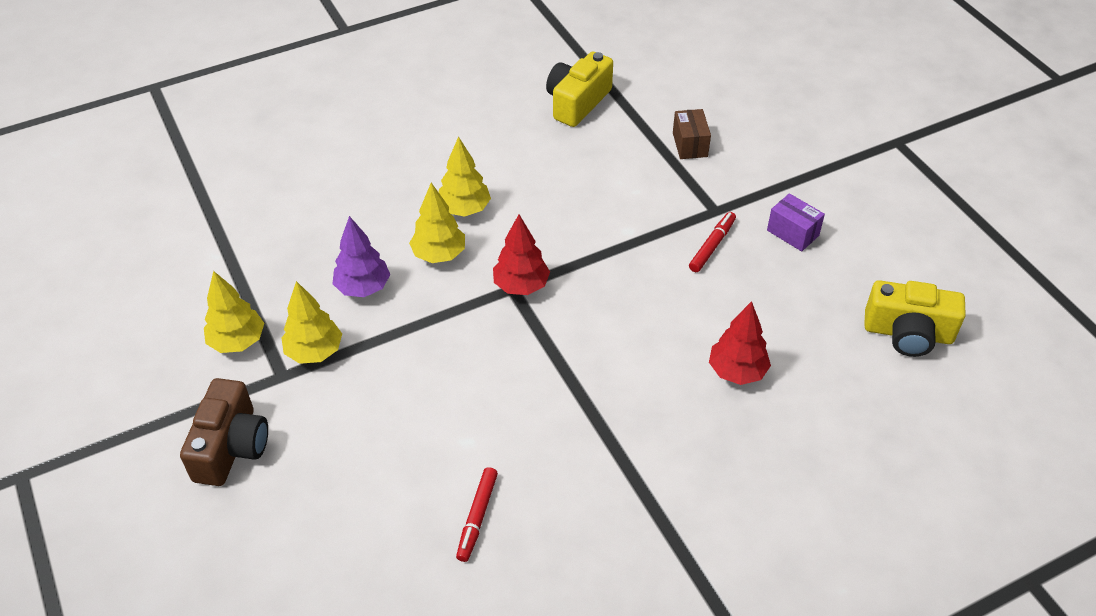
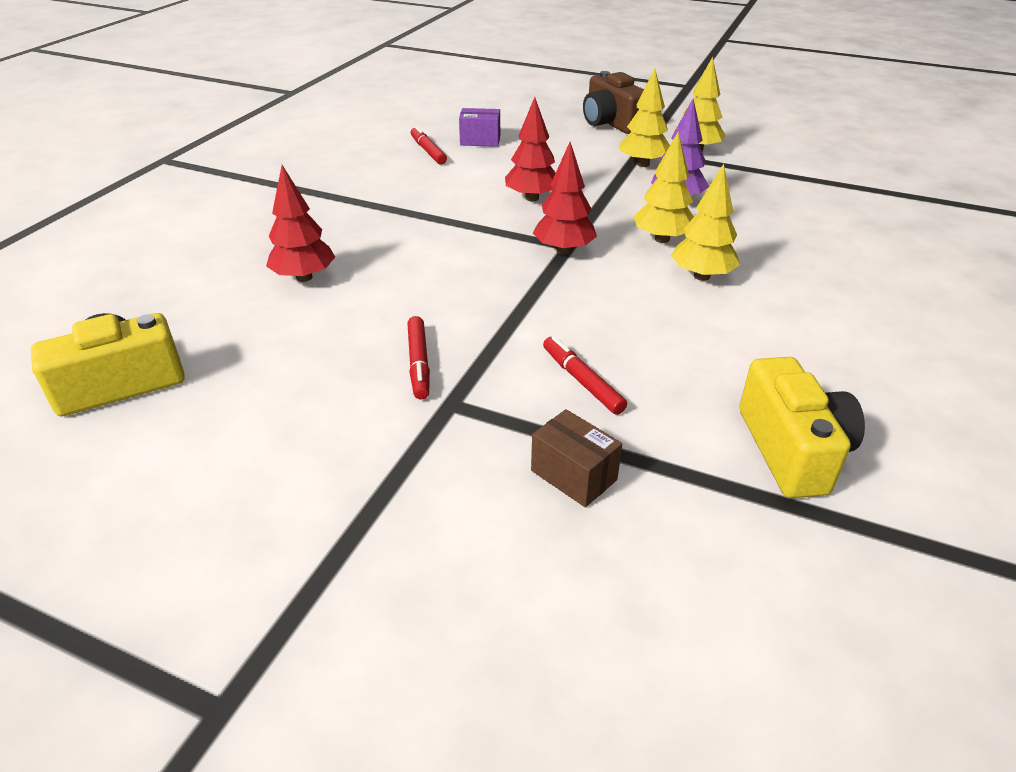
camera: 140 degrees right, 10 degrees down
(470, 363) = (532, 198): none -> red tree
(631, 184) = (582, 381): none -> red marker
(792, 233) = (328, 426): purple box -> purple box (480, 140)

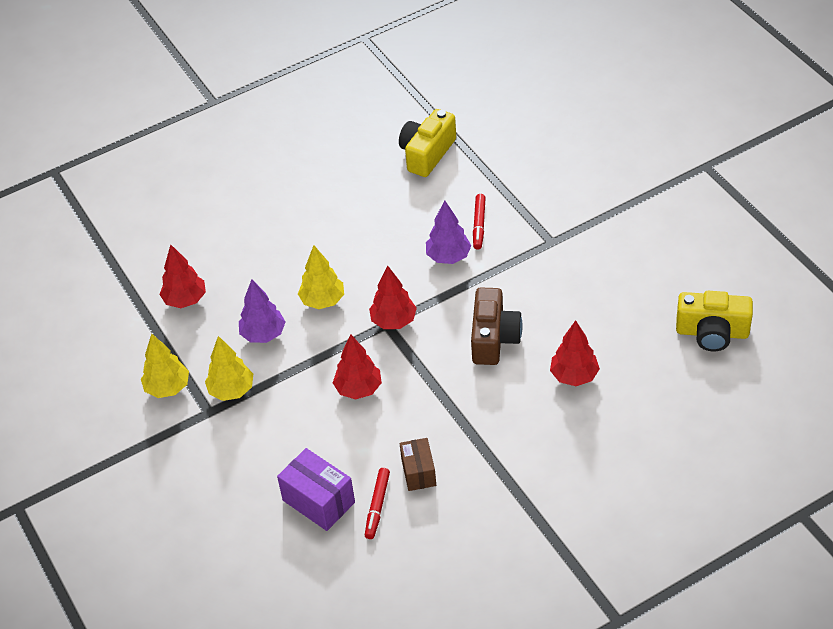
camera: 140 degrees left, 10 degrees up
(419, 363) = (550, 273): red marker -> none
(480, 140) = (318, 501): purple box -> purple box, size x1.50
(573, 475) = (527, 184): brown box -> brown box (418, 472)
(578, 328) = (448, 257): none -> purple tree
(611, 123) = (178, 471): brown camera -> brown camera (494, 338)
(701, 276) = (339, 259): yellow tree -> none
(789, 195) = (185, 300): none -> red tree

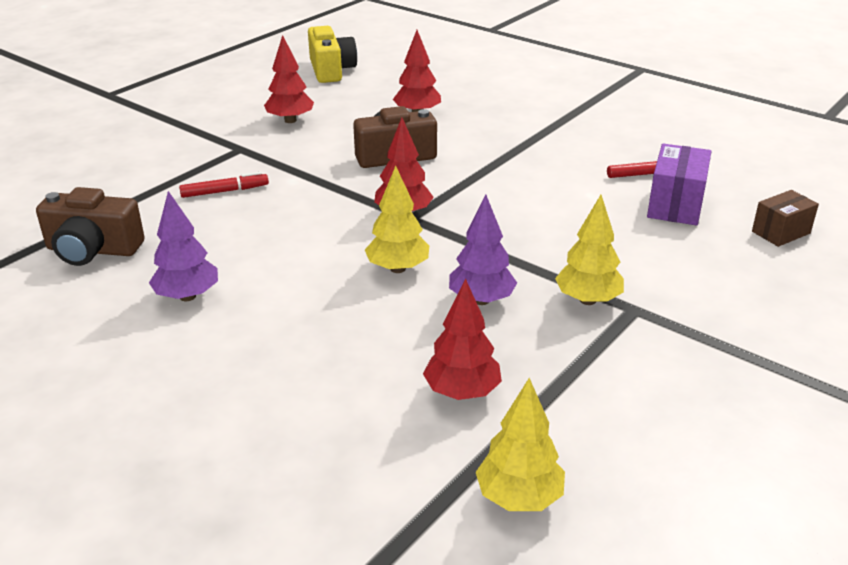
camera: 115 degrees left, 15 degrees down
(168, 388) = (628, 356): yellow tree -> yellow tree (519, 498)
(358, 389) = (515, 214): red tree -> red tree (290, 120)
(418, 472) = (589, 162): brown box -> brown box (780, 232)
(427, 153) = (93, 250): yellow camera -> brown camera
(448, 257) = (285, 200): purple tree -> purple tree (187, 296)

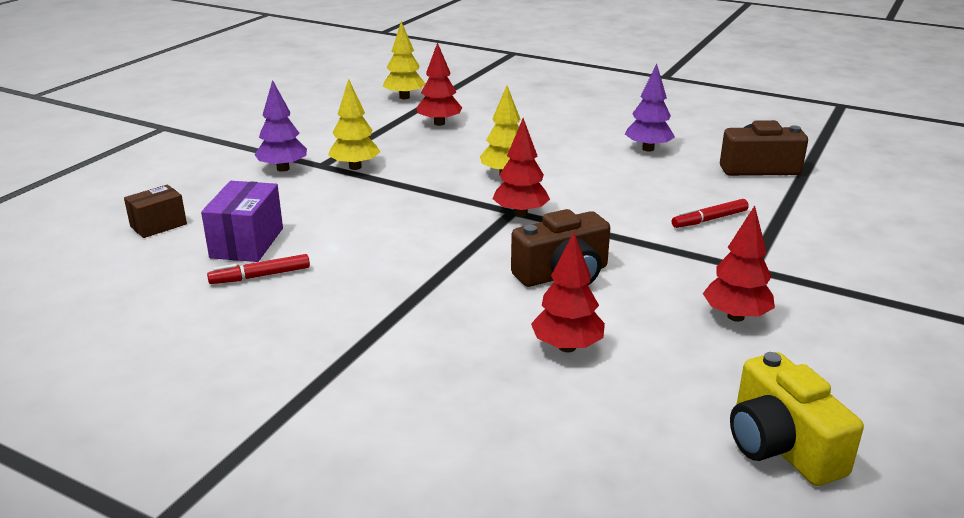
camera: 170 degrees right, 5 degrees down
(481, 300) = (435, 161): purple tree -> purple tree (283, 168)

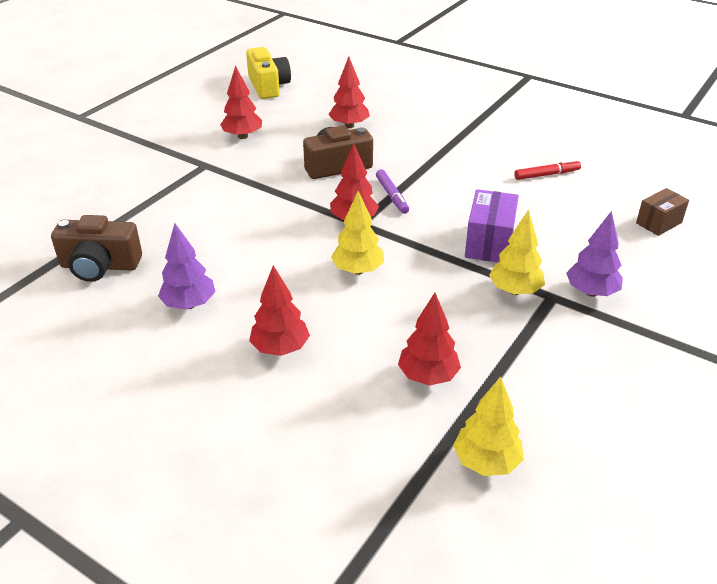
camera: 175 degrees left, 10 degrees up
(247, 243) = (573, 202): purple box -> purple box (489, 243)
(479, 240) = (392, 196): none -> purple marker
(555, 131) = (280, 348): none -> red tree
(709, 219) = (200, 206): red marker -> none

